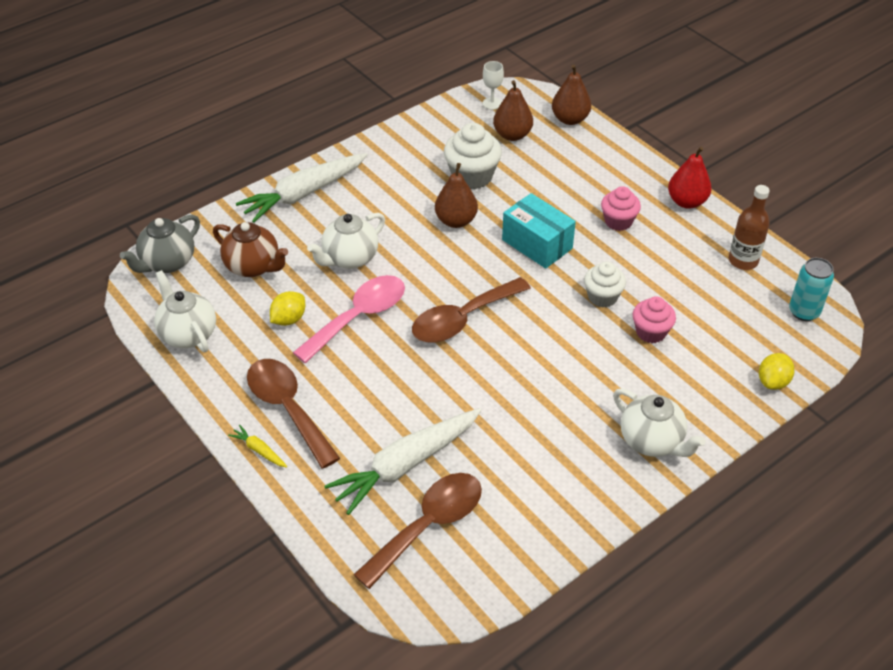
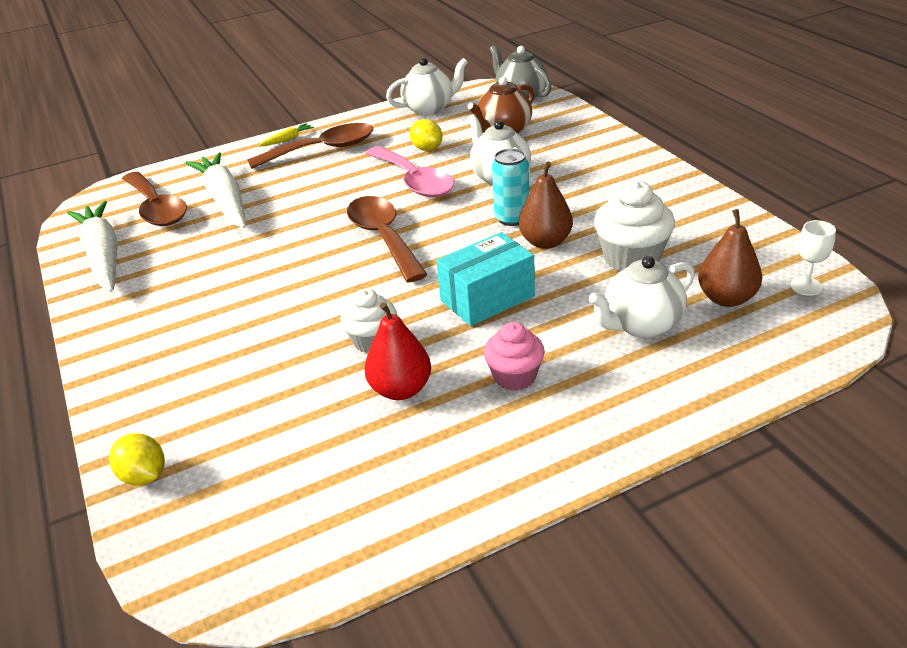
camera: 105 degrees right, 10 degrees down
(304, 194) = (609, 153): white carrot -> white carrot (103, 256)
(570, 119) = (774, 360): brown pear -> none
(651, 332) = (293, 373): pink cupcake -> none
(652, 441) = (139, 347): white teapot -> white teapot (641, 325)
(686, 202) = (546, 463): red pear -> red pear (401, 389)
(743, 261) = (386, 504): brown bottle -> none
(804, 312) = (245, 555): turquoise can -> turquoise can (512, 218)

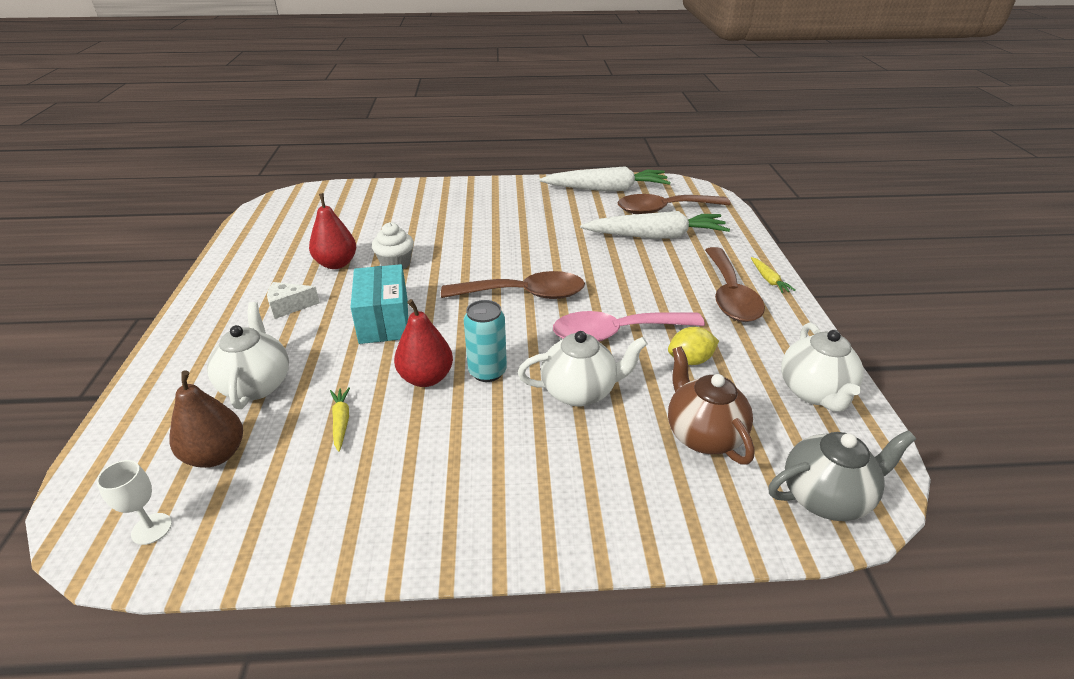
camera: 110 degrees right, 0 degrees up
(144, 476) = (372, 189): yellow lemon -> none
(514, 376) = (289, 306): pink cupcake -> white cheese
(545, 242) = (426, 378): brown pear -> red pear
(631, 258) = (341, 422): white cupcake -> yellow carrot

